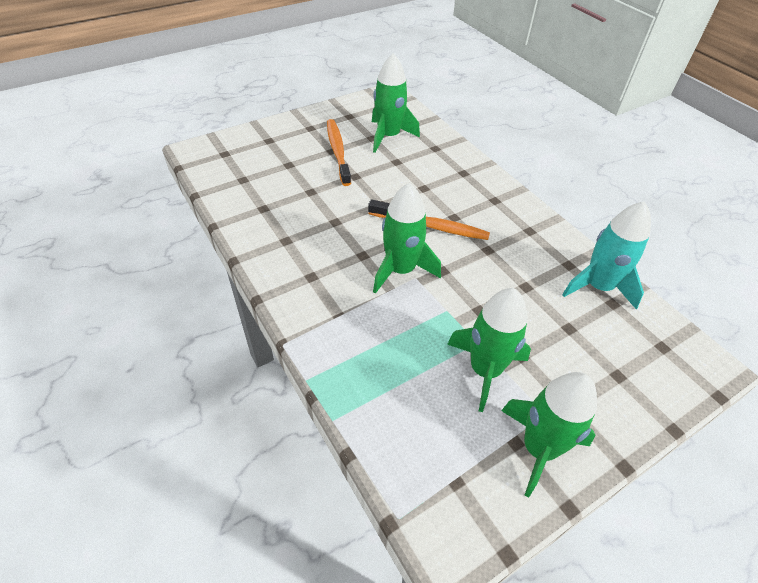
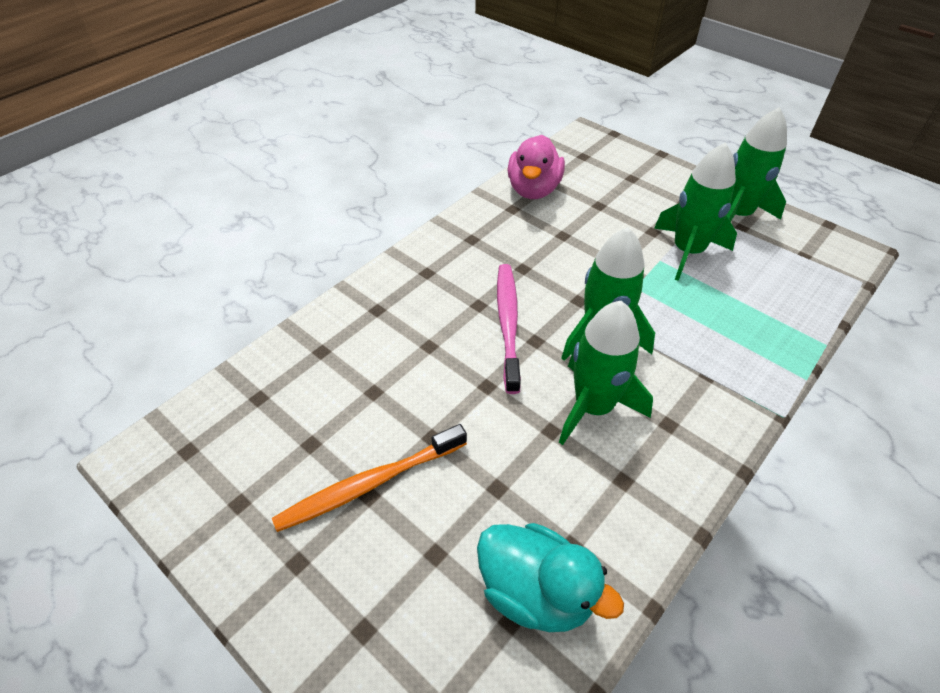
camera: 105 degrees left, 0 degrees up
(249, 190) = (536, 592): none -> turquoise duck
(388, 136) = (302, 419): green rocket -> green rocket (593, 407)
(430, 226) = (508, 324): orange toothbrush -> pink toothbrush
(598, 287) = (533, 189): turquoise rocket -> pink duck

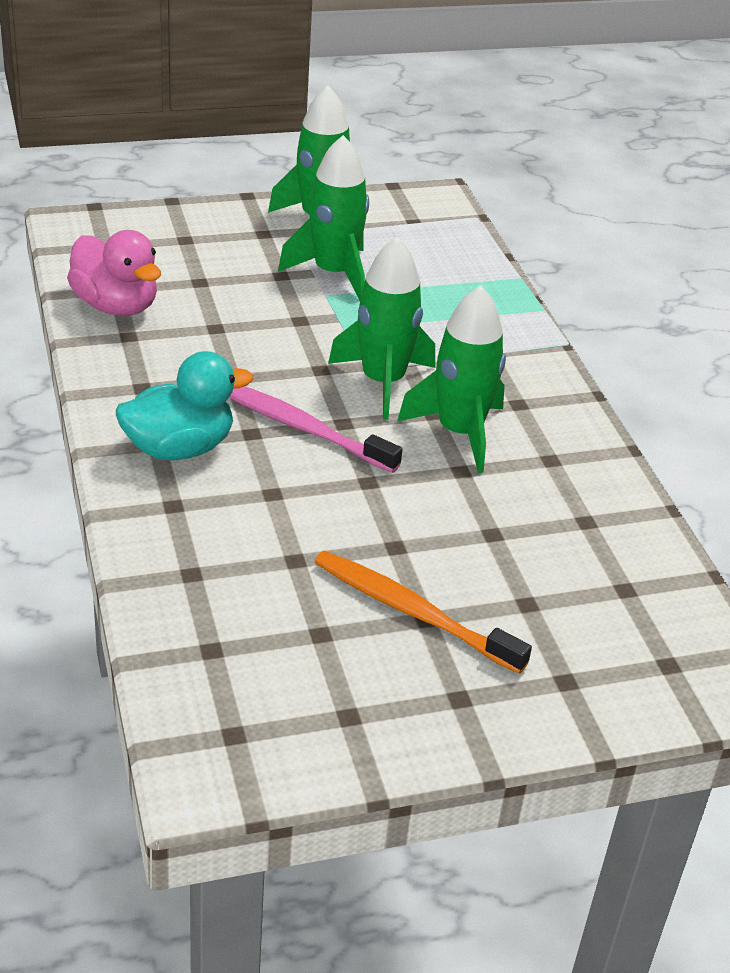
camera: 60 degrees left, 10 degrees down
(369, 484) = (413, 612): orange toothbrush -> orange toothbrush turned 120 degrees clockwise
(536, 592) = (612, 562): turquoise duck -> turquoise duck (179, 448)

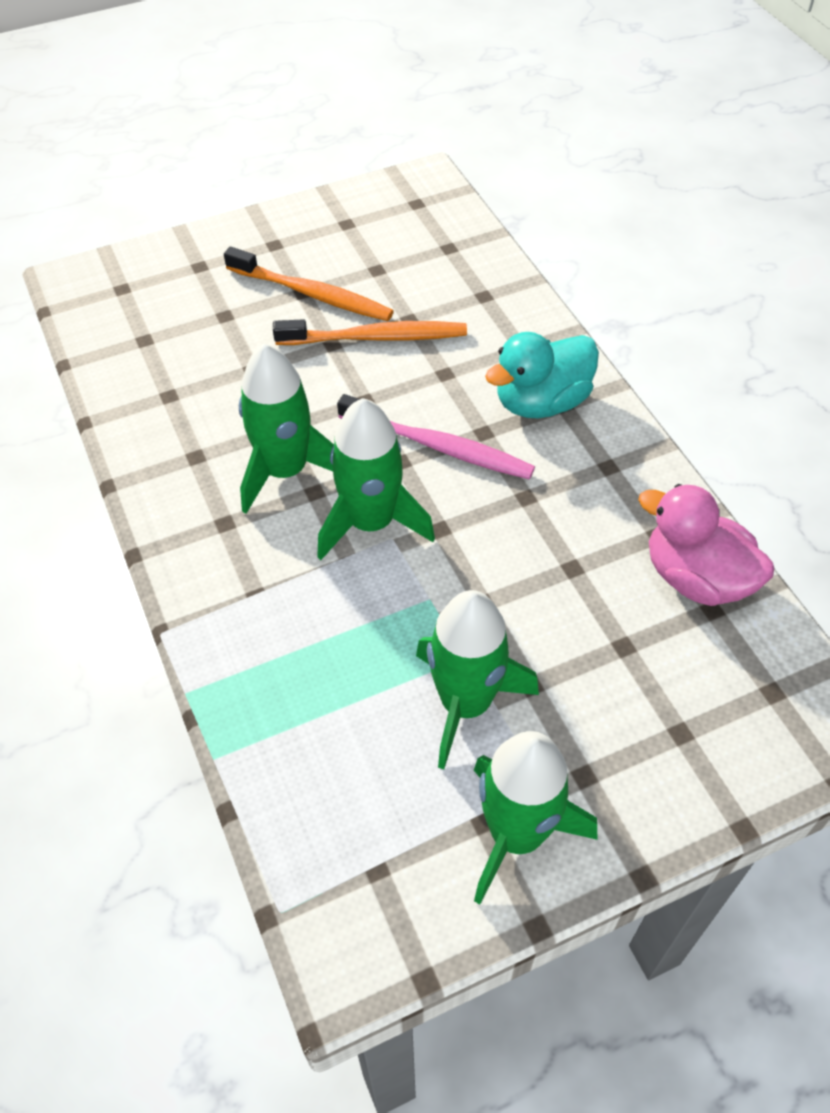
camera: 175 degrees right, 15 degrees up
(342, 544) = (376, 337): none -> orange toothbrush

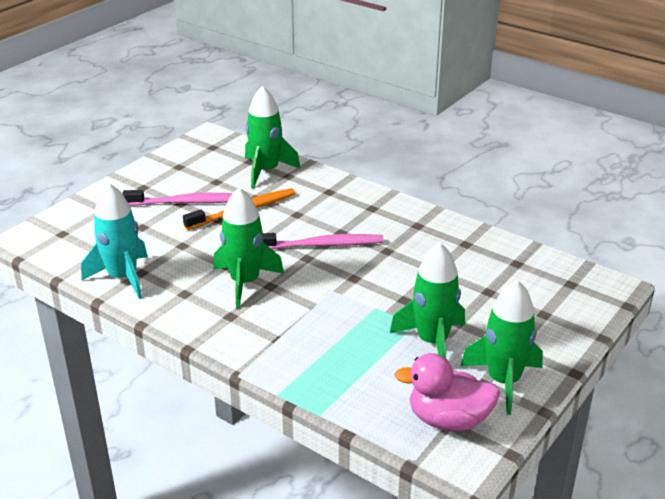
camera: 30 degrees left, 20 degrees down
(140, 395) = (123, 277): none -> turquoise rocket
(312, 294) = (188, 202): orange toothbrush -> pink toothbrush
(371, 522) = (314, 288): green rocket -> green rocket (266, 171)
(541, 402) = (360, 210): turquoise duck -> none
(696, 578) = (498, 254): pink duck -> pink duck (448, 419)

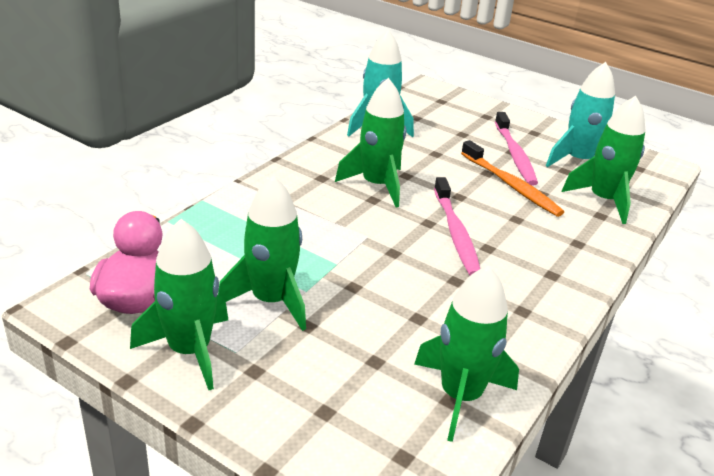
camera: 85 degrees right, 0 degrees up
(200, 172) = (578, 161): none -> turquoise rocket
(511, 258) = (460, 396): none -> green rocket

